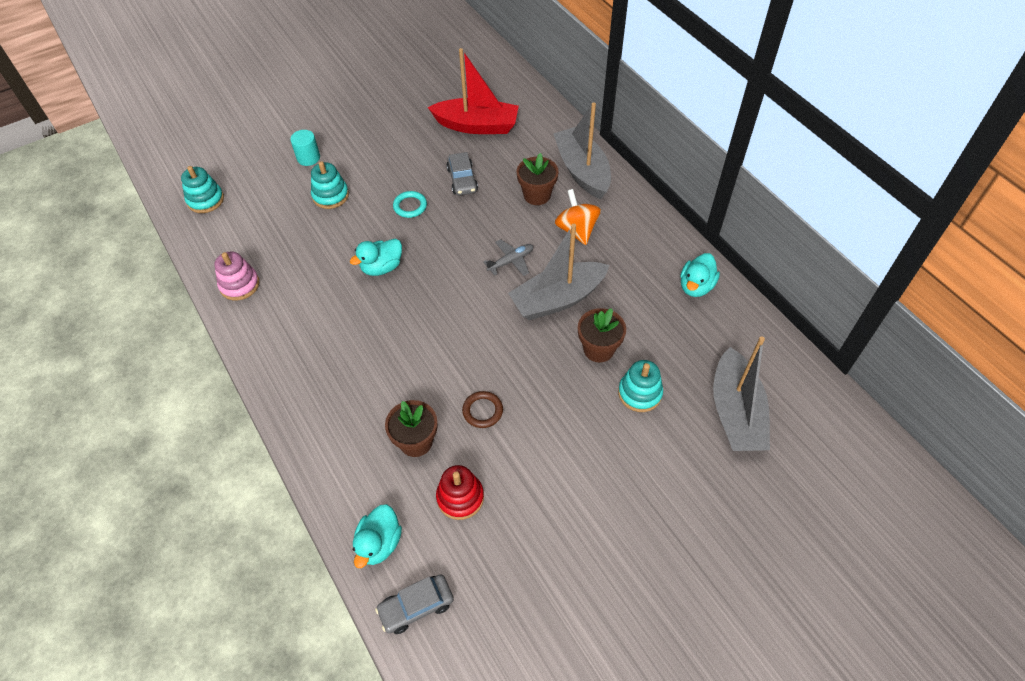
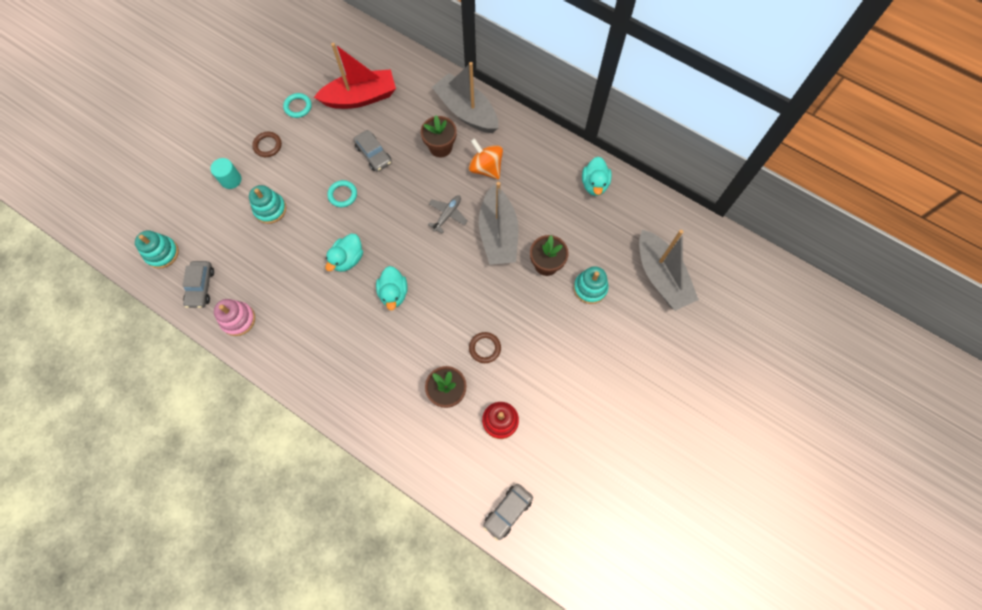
camera: 25 degrees left, 15 degrees up
(222, 242) = (201, 287): none -> grey car
(361, 139) = (267, 145): none -> brown ring
(379, 543) = (460, 479): turquoise duck -> turquoise duck (393, 293)
(410, 115) = (298, 107): none -> turquoise ring
(558, 299) = (498, 234): grey boat -> grey boat turned 45 degrees counterclockwise

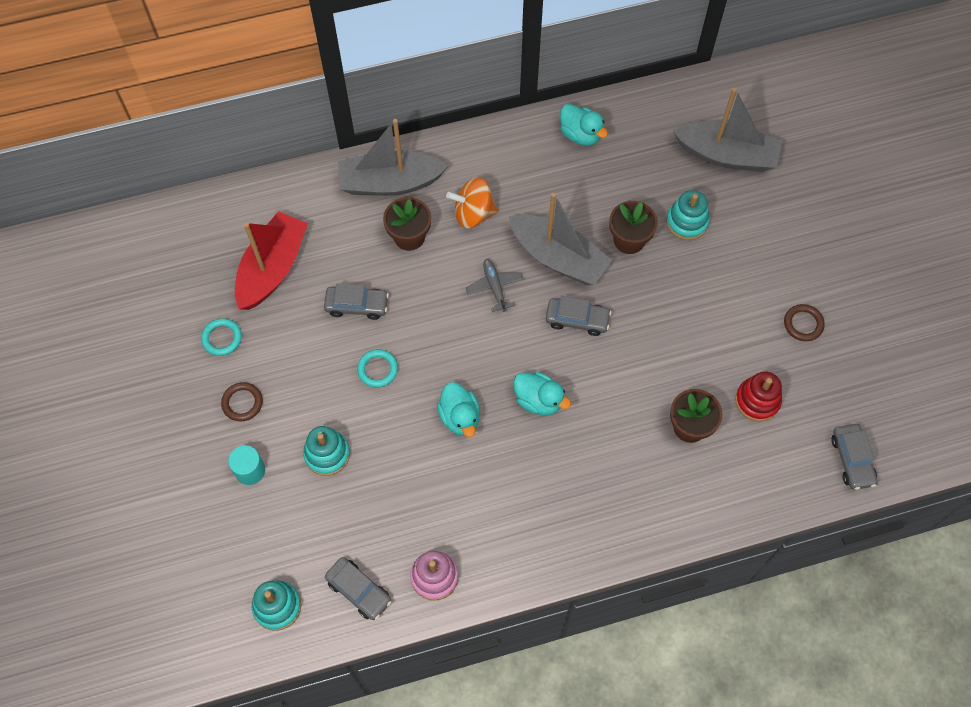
camera: 50 degrees left, 5 degrees down
(465, 275) = (577, 319): none -> grey car
(485, 348) = (671, 359): brown ring -> brown ring (803, 324)

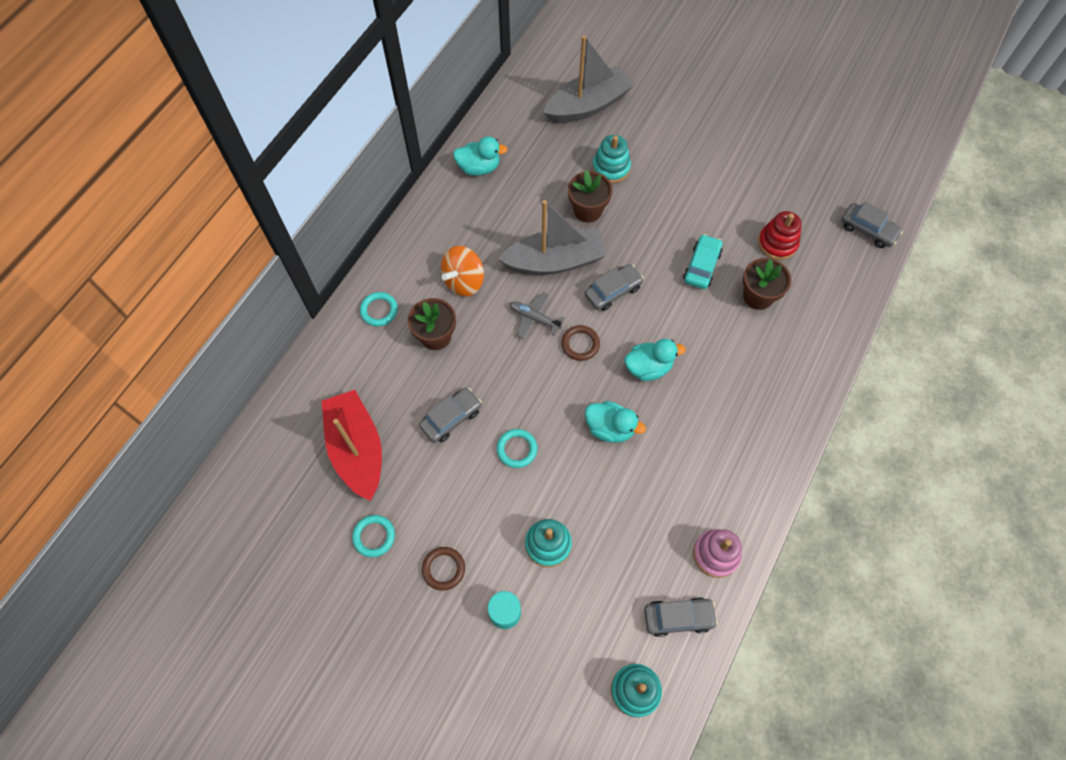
camera: 45 degrees left, 0 degrees up
(390, 182) = (379, 310): grey boat -> turquoise ring
(671, 363) = (701, 266): none -> turquoise car
(803, 324) = (749, 172): brown ring -> brown ring (580, 344)

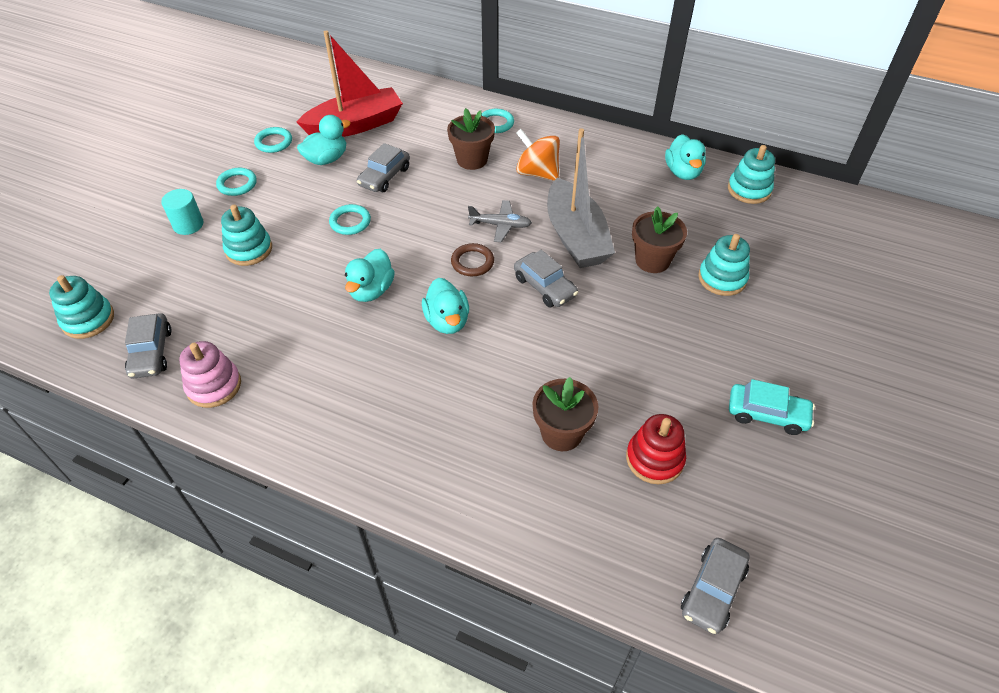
camera: 85 degrees right, 15 degrees down
(413, 477) = (326, 159): none -> turquoise duck
(443, 569) = (237, 184): brown ring -> turquoise ring
(451, 418) = (384, 177): grey car -> grey car turned 75 degrees clockwise
(508, 126) = (749, 190): none -> turquoise stacking toy
(534, 318) = (500, 225): grey plane -> grey plane turned 75 degrees clockwise
(588, 106) = (810, 254): grey boat -> none
(701, 266) = (597, 371): turquoise car -> turquoise car (767, 414)

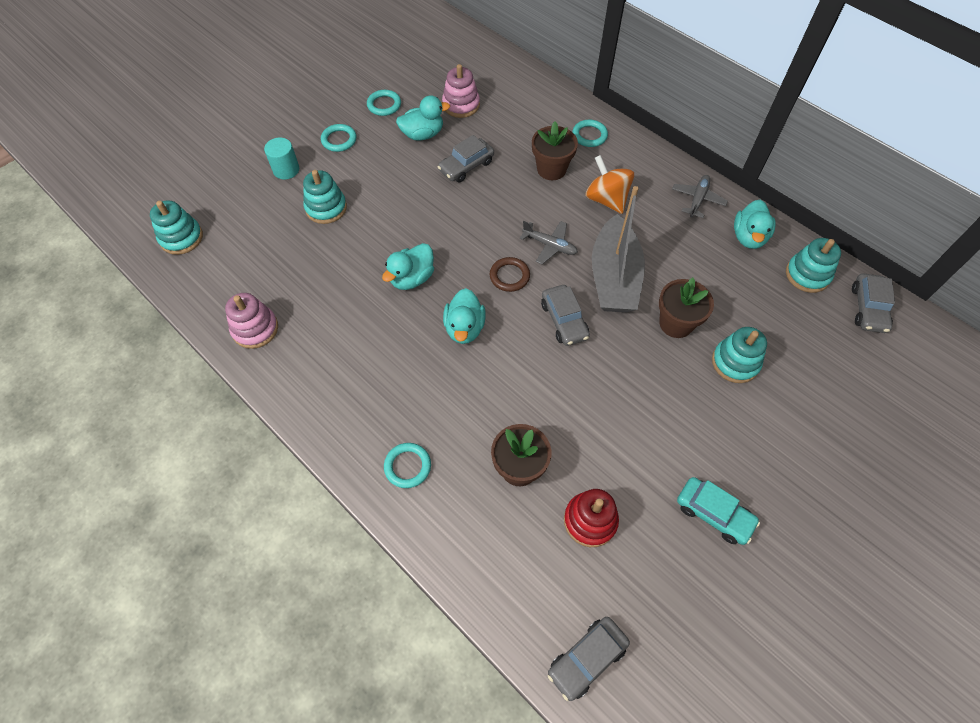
camera: 20 degrees right, 10 degrees up
(151, 352) = (218, 283): grey car -> grey car (868, 308)
(350, 222) = (419, 204): turquoise ring -> turquoise ring (407, 466)
(355, 125) = (461, 105): red boat -> pink stacking toy
(622, 153) = (697, 199): none -> grey plane

